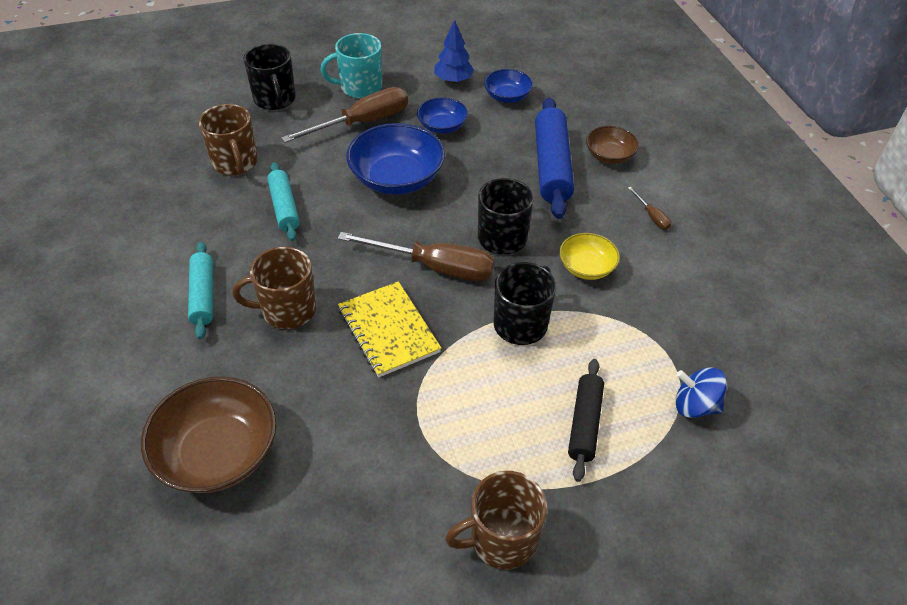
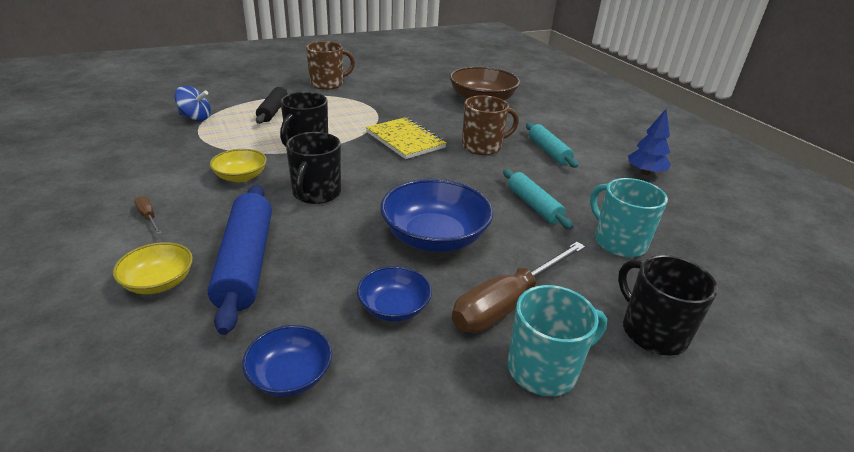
camera: 170 degrees right, 15 degrees down
(235, 163) = (618, 242): brown mug -> turquoise mug
(434, 267) = (378, 172): brown screwdriver -> none
(453, 80) = (389, 405): blue tree -> blue tree (645, 173)
(609, 156) = (159, 282): brown bowl -> yellow bowl

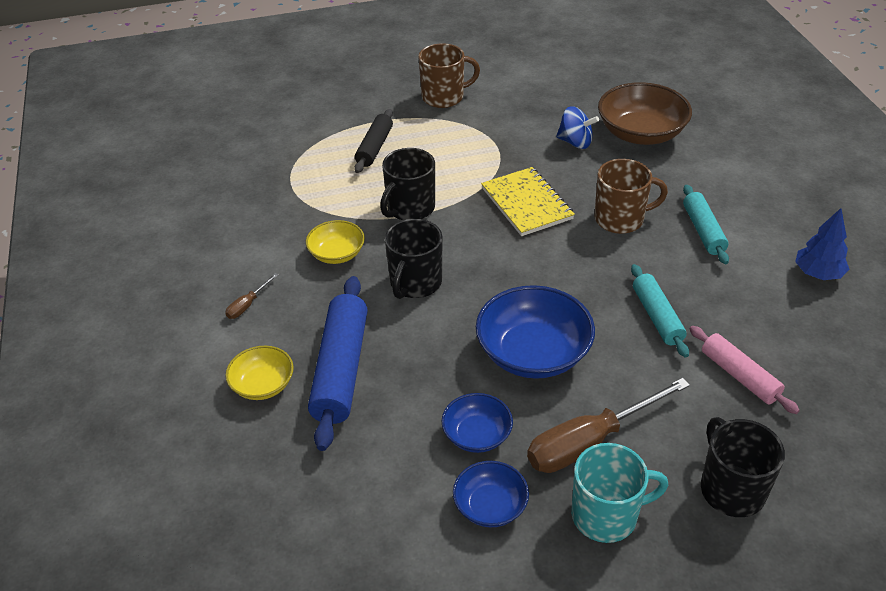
camera: 15 degrees right, 10 degrees up
(148, 217) = (247, 305): brown screwdriver -> brown screwdriver turned 120 degrees counterclockwise
(195, 118) = (287, 157): blue spinning top -> blue spinning top (575, 142)
(290, 375) = (376, 493): blue bowl -> blue bowl (490, 506)
(618, 242) = (739, 376): turquoise mug -> pink rolling pin

